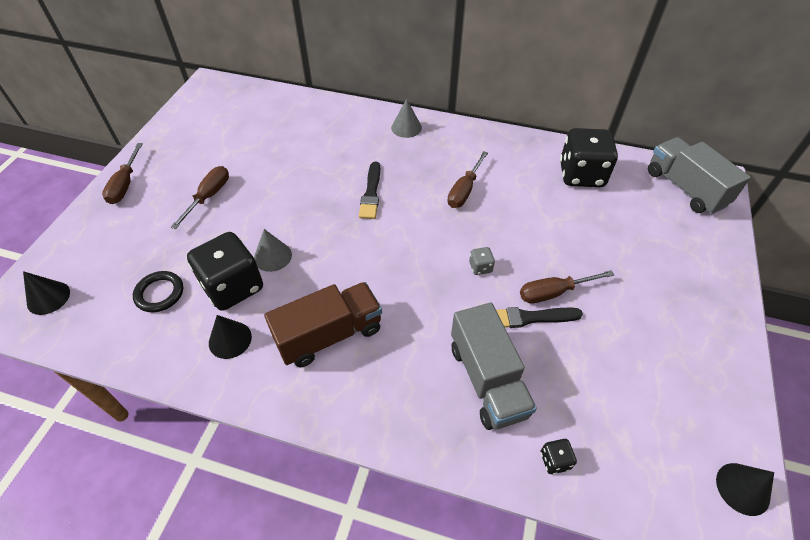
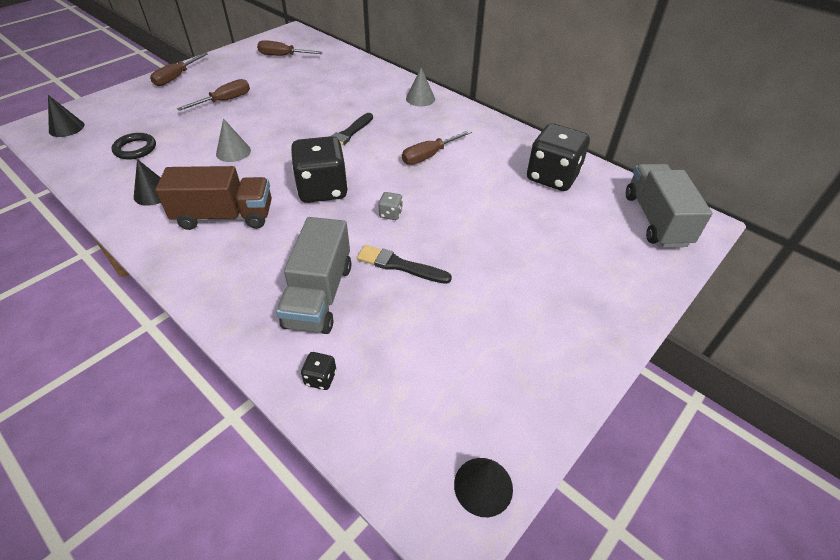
camera: 25 degrees right, 5 degrees down
(233, 287) = (187, 161): black dice -> black dice (322, 190)
(553, 293) = (440, 255): brown screwdriver -> brown screwdriver (283, 56)

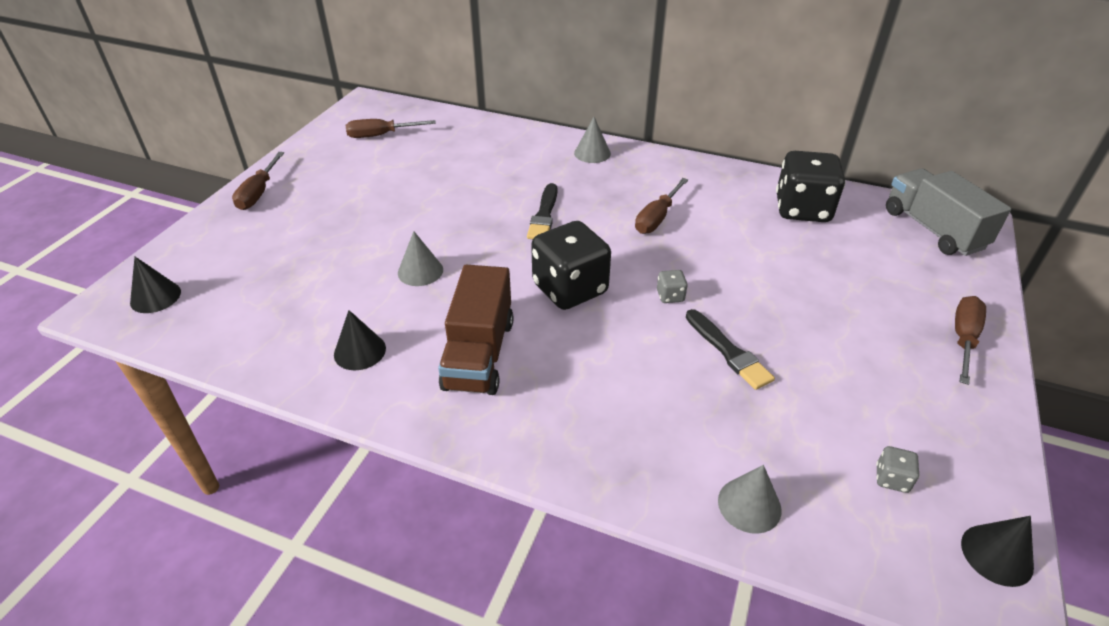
camera: 20 degrees left, 5 degrees down
(135, 149) = (283, 300): black ring -> none
(225, 101) = (353, 209): brown screwdriver -> brown screwdriver (963, 338)
(225, 216) = (479, 354): brown truck -> brown truck turned 120 degrees clockwise
(319, 295) = (669, 413): grey truck -> none
(320, 378) = (749, 505): black dice -> grey cone
(400, 265) = (728, 351): black brush -> black brush turned 120 degrees counterclockwise
(446, 398) = (891, 479): none -> grey dice

